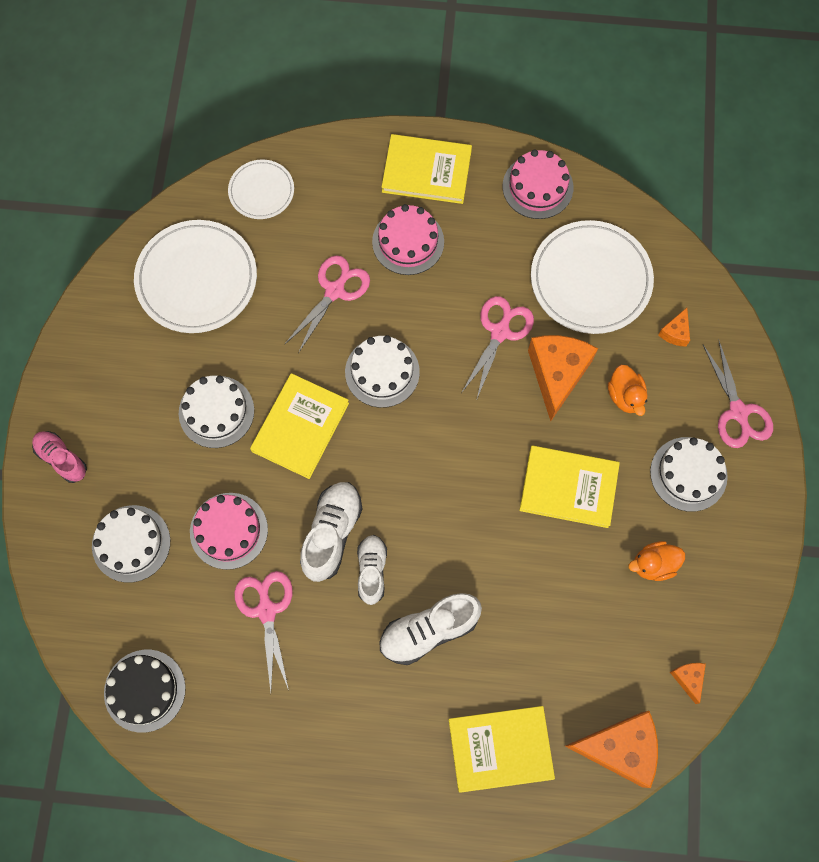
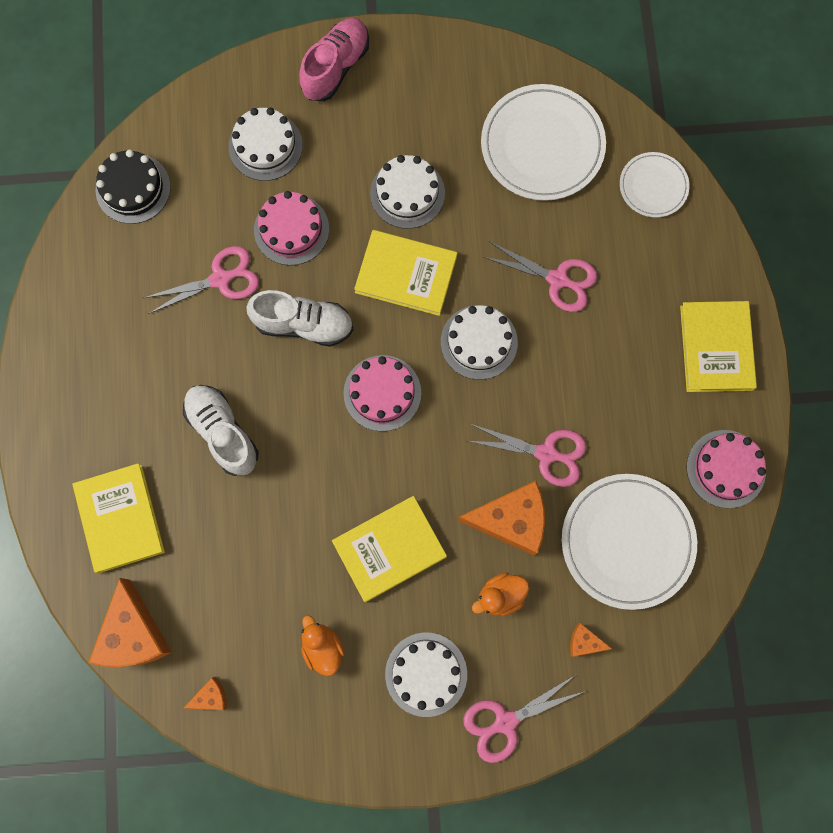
camera: 80 degrees right, 5 degrees up
(62, 459) = (336, 67): pink shoe -> pink shoe, size x1.51
(372, 571) = (273, 368): white shoe -> none
(408, 242) = (629, 342): pink cake -> pink cake (382, 393)
(568, 487) = (389, 549): yellow book -> yellow book turned 60 degrees clockwise

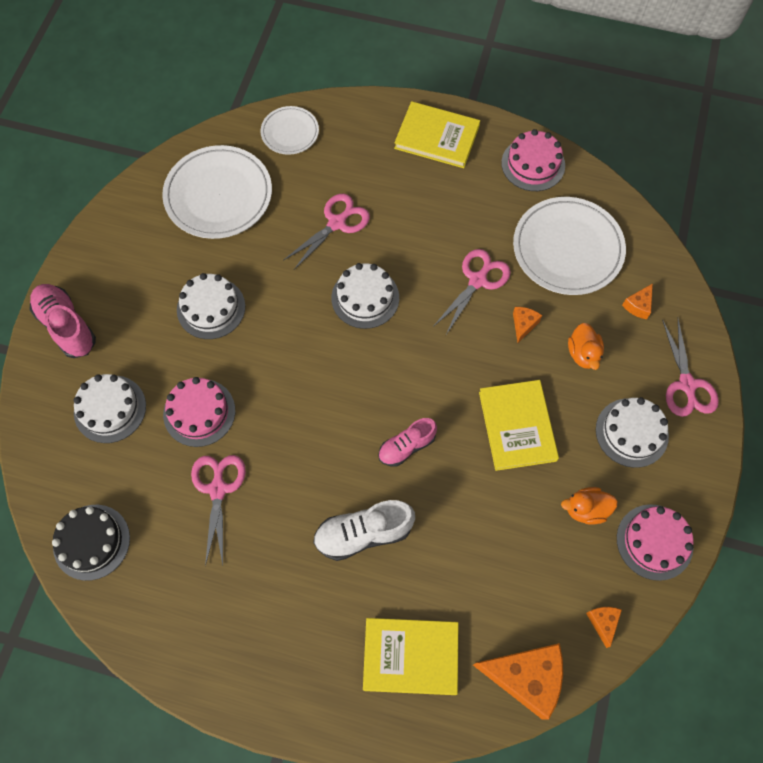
camera: 70 degrees left, 10 degrees down
(303, 324) = (291, 431): white shoe -> none
(327, 443) = (406, 446): none -> pink shoe
(382, 393) = (379, 386): pink cake -> pink cake (654, 542)
(406, 274) = (282, 333): yellow book -> none
(510, 520) = (523, 325): orange cheese -> orange cheese, size x0.46

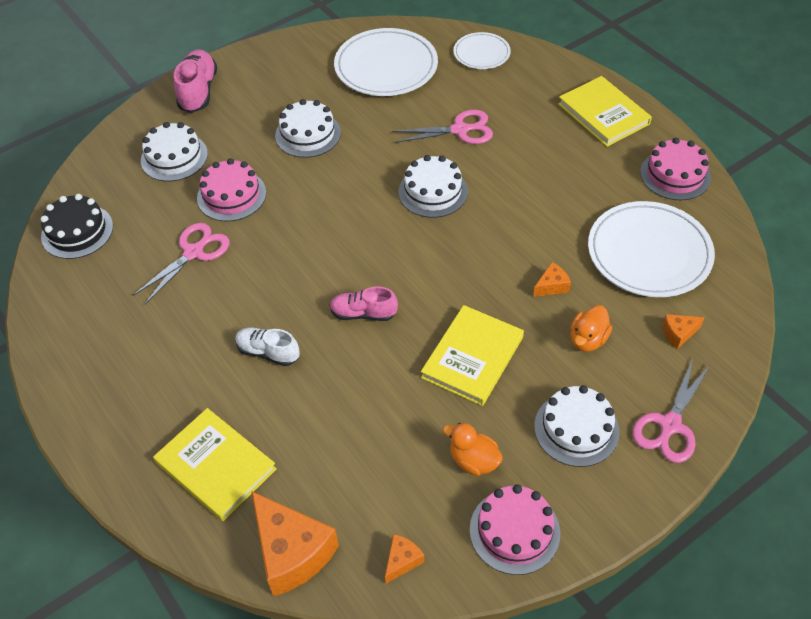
camera: 40 degrees right, 15 degrees down
(363, 533) = (268, 352): white shoe -> white shoe, size x0.66
(477, 280) = (541, 231): pink scissors -> none

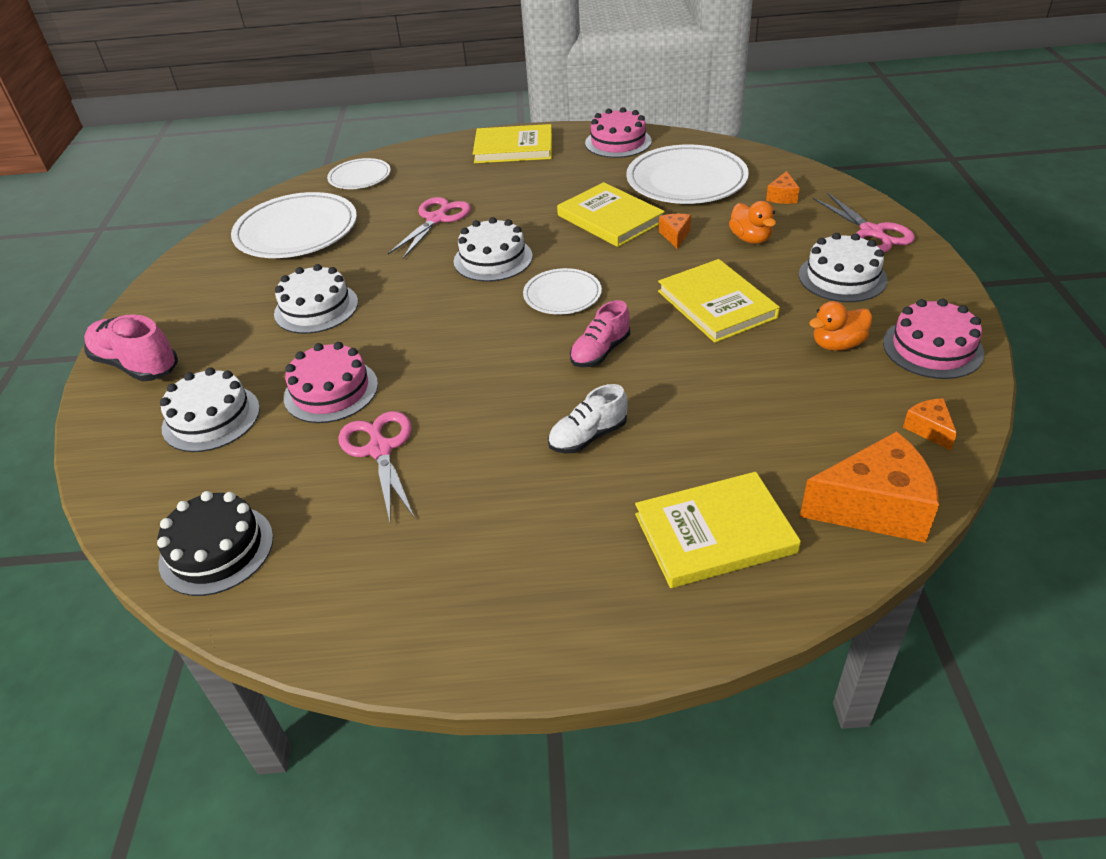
camera: 55 degrees left, 10 degrees down
(416, 256) = (562, 295): none -> white plate
(544, 232) = (610, 218): none -> yellow book

